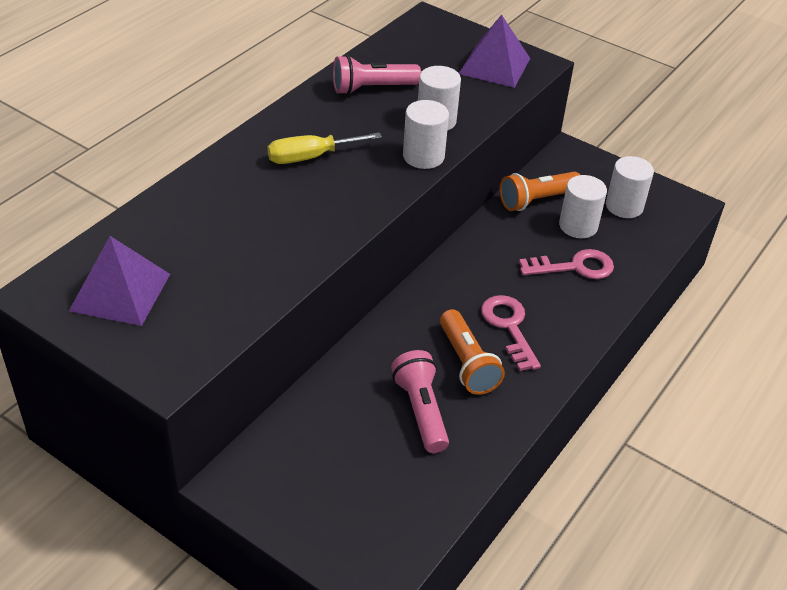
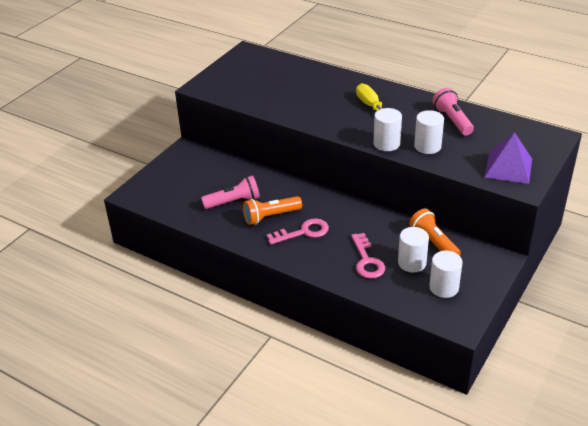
camera: 90 degrees right, 5 degrees down
(120, 292) = (250, 68): purple pyramid -> none

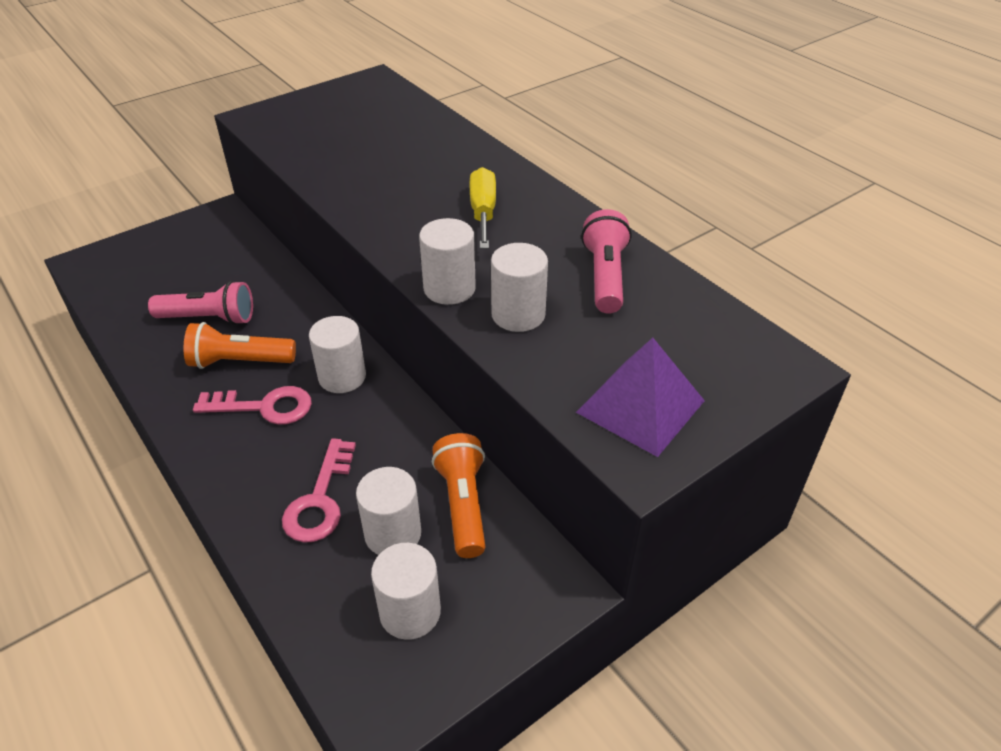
camera: 20 degrees right, 5 degrees up
(330, 208) = (342, 377): none -> white cylinder

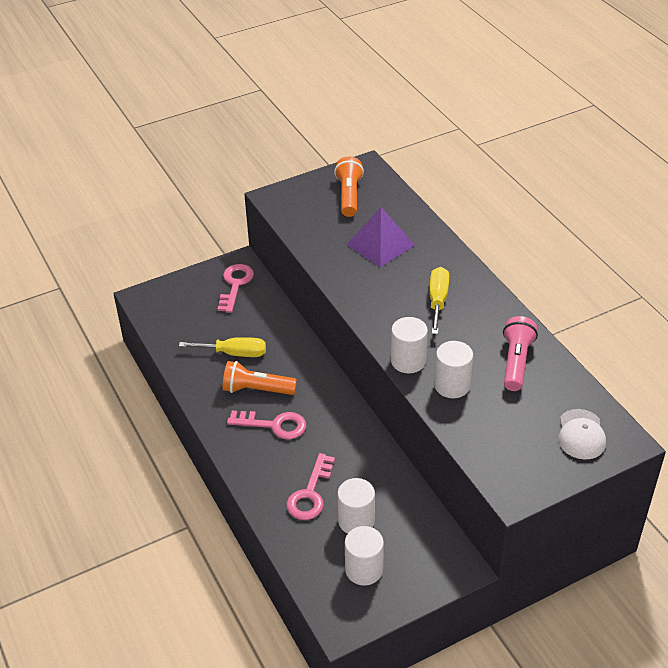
camera: 10 degrees right, 0 degrees up
(209, 318) = (234, 353): pink flashlight -> yellow screwdriver
(214, 237) = (235, 285): none -> pink key
(342, 377) = (327, 408): white cylinder -> none
(463, 504) = (403, 507): orange flashlight -> orange flashlight (349, 196)
(641, 406) = (521, 458): purple pyramid -> purple pyramid (380, 244)
(722, 363) = (581, 434): none -> white cap

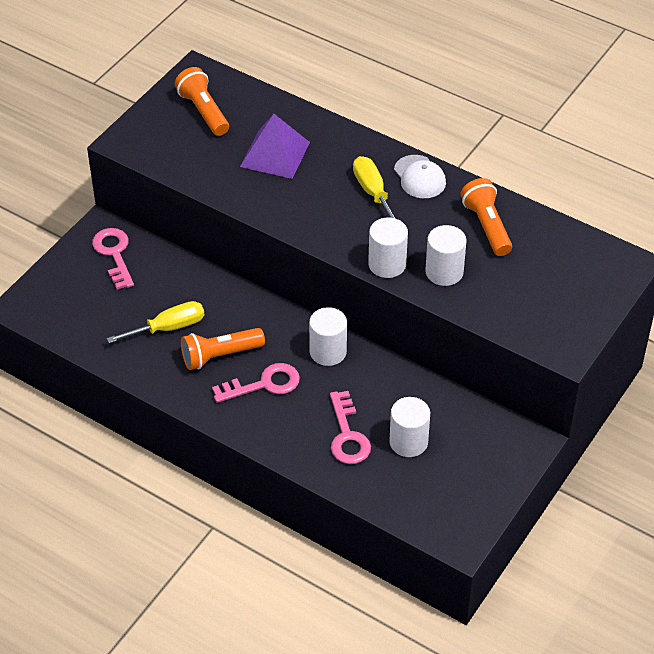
camera: 30 degrees left, 5 degrees up
(364, 569) = (446, 483): white cylinder -> white cylinder (328, 352)
(516, 362) = (487, 226): pink flashlight -> orange flashlight
(581, 434) = (587, 272): white cap -> white cap (419, 177)

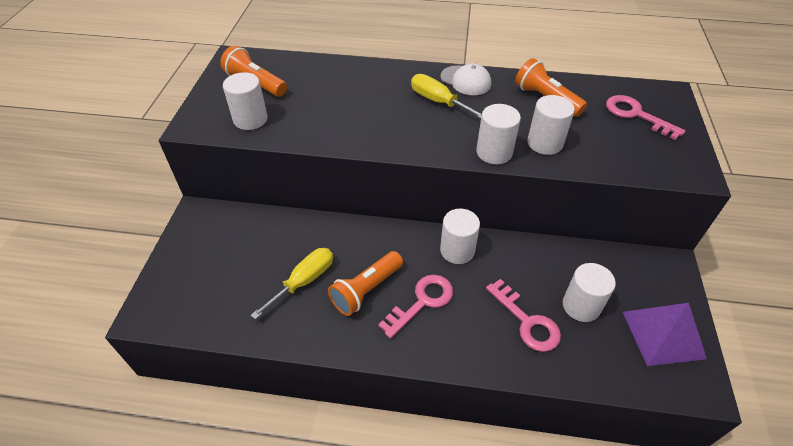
camera: 25 degrees left, 0 degrees up
(114, 254) = (219, 232): pink key -> pink key (636, 115)
(179, 152) = (250, 119): none -> white cylinder
(275, 154) = (337, 97): purple pyramid -> purple pyramid (663, 334)

